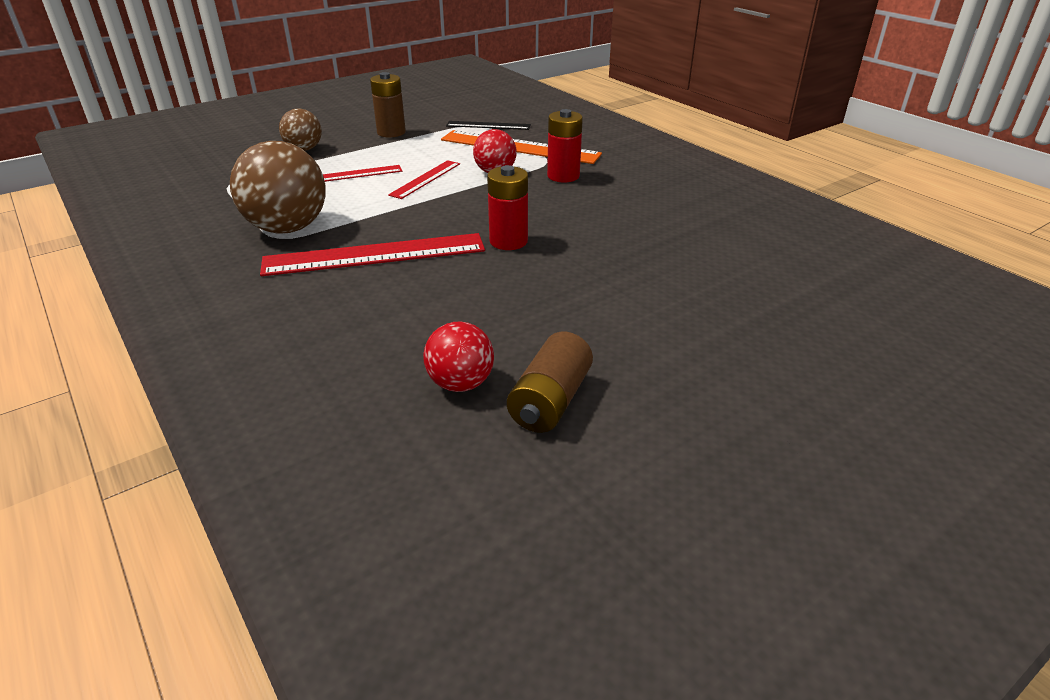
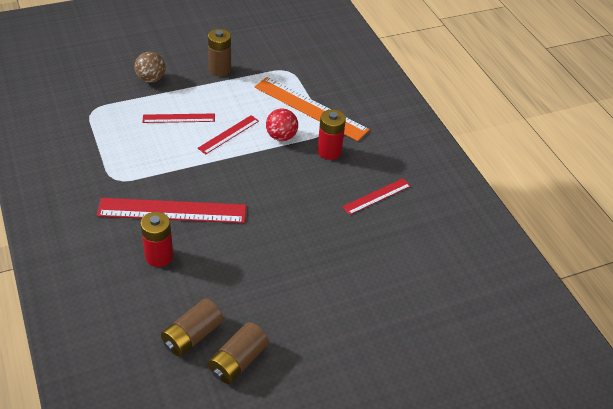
camera: 10 degrees right, 10 degrees up
(288, 228) = (122, 171): brown ball -> none
(460, 383) = (192, 336): red ball -> brown battery
(488, 125) = (296, 74): black ruler -> none
(508, 241) = (263, 216): red battery -> red battery (159, 256)
(647, 203) = (377, 196): none -> red ruler

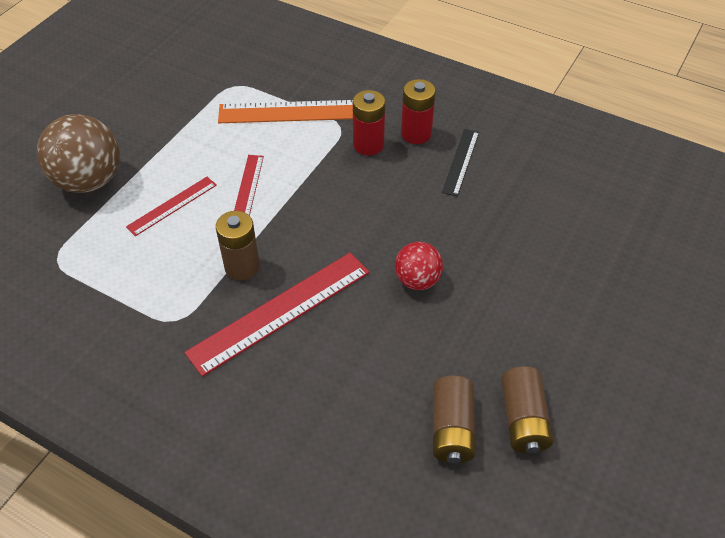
camera: 35 degrees left, 5 degrees up
(151, 79) = (89, 181): brown ball -> brown ball, size x1.76
(159, 256) = (322, 371): red battery -> red battery (416, 134)
(220, 69) = (158, 125): brown battery -> brown battery (242, 267)
(281, 136) = (304, 158): red ball -> red ball (417, 280)
(377, 196) = (461, 161): red ruler -> black ruler

